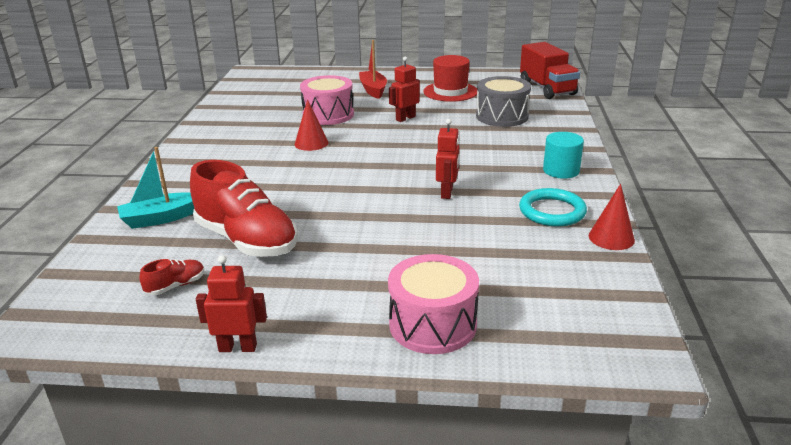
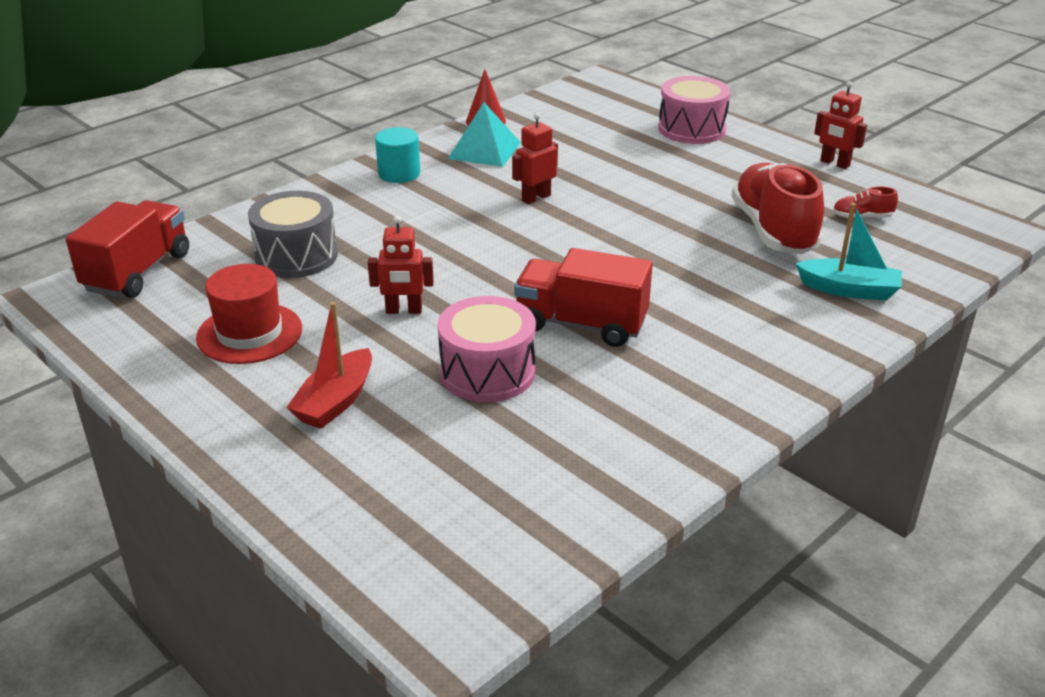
camera: 140 degrees left, 5 degrees up
(311, 143) = (581, 324): red cone -> red truck
(552, 211) = (484, 150): turquoise ring -> turquoise pyramid

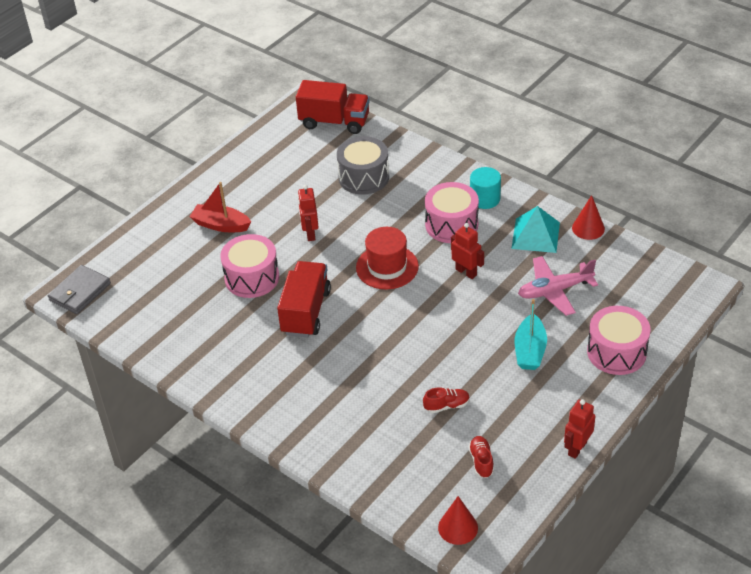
camera: 85 degrees right, 10 degrees up
(249, 333) = (279, 179): red hat -> red hat (387, 267)
(439, 199) = (451, 225): none -> pink drum
(454, 602) = (80, 292): none -> grey wallet
(586, 149) = (554, 291): none -> pink plane
(773, 230) = (446, 406): red shoe -> red shoe, size x0.42
(849, 290) = (368, 447): turquoise boat -> turquoise boat (530, 350)
(966, 240) = (458, 527): none -> red cone

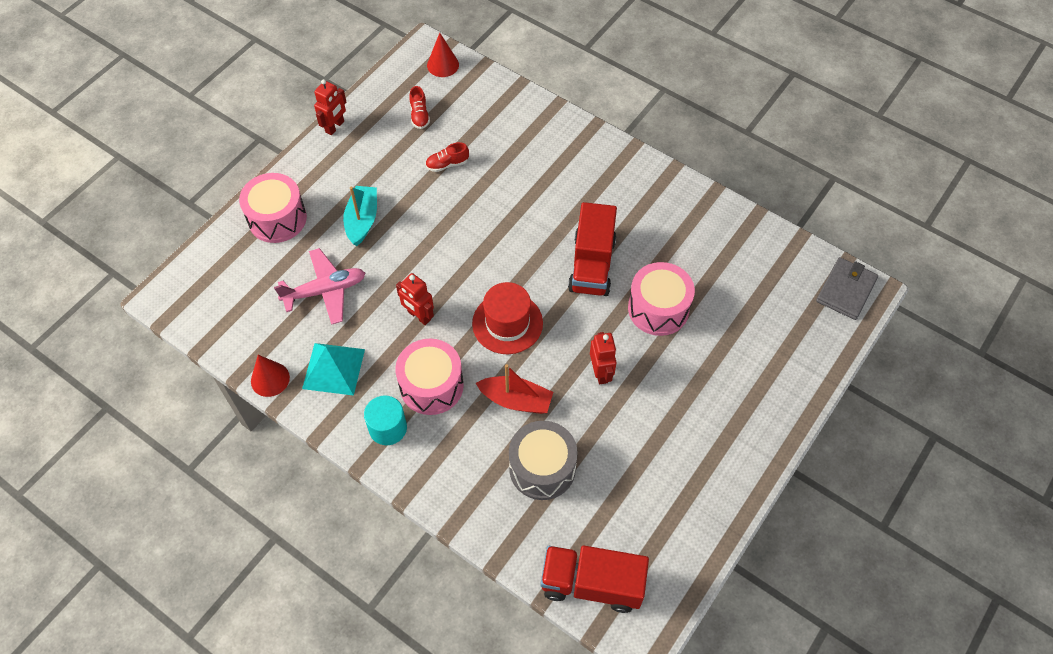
camera: 175 degrees right, 15 degrees up
(221, 225) = (711, 387): red boat -> red boat (516, 400)

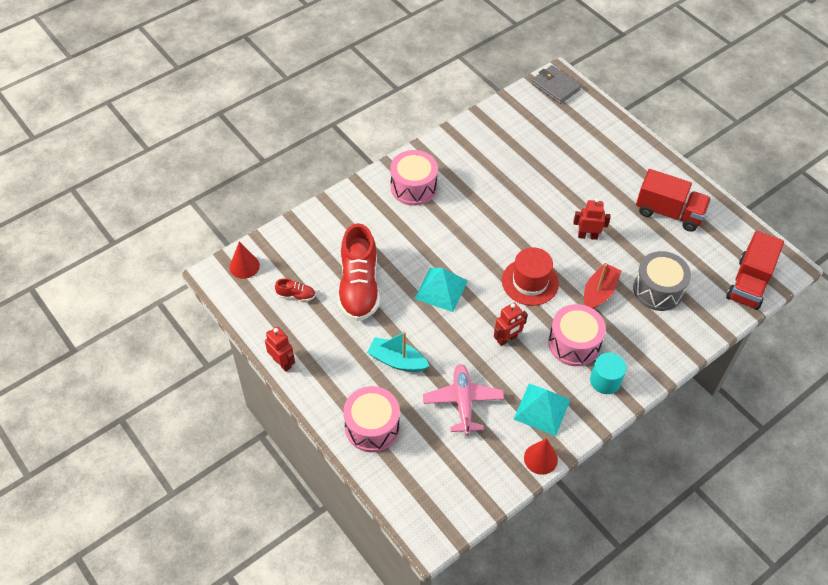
camera: 75 degrees left, 5 degrees down
(447, 164) = (359, 287): red shoe -> red shoe, size x2.39
(468, 238) = (441, 289): none -> turquoise pyramid
(592, 265) = (492, 217): red truck -> red truck (669, 212)
(658, 309) = (542, 189): pink drum -> pink drum (413, 187)

